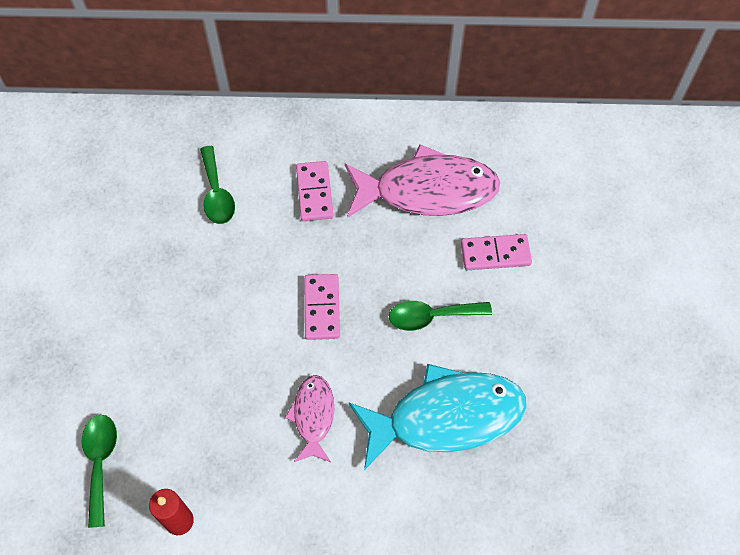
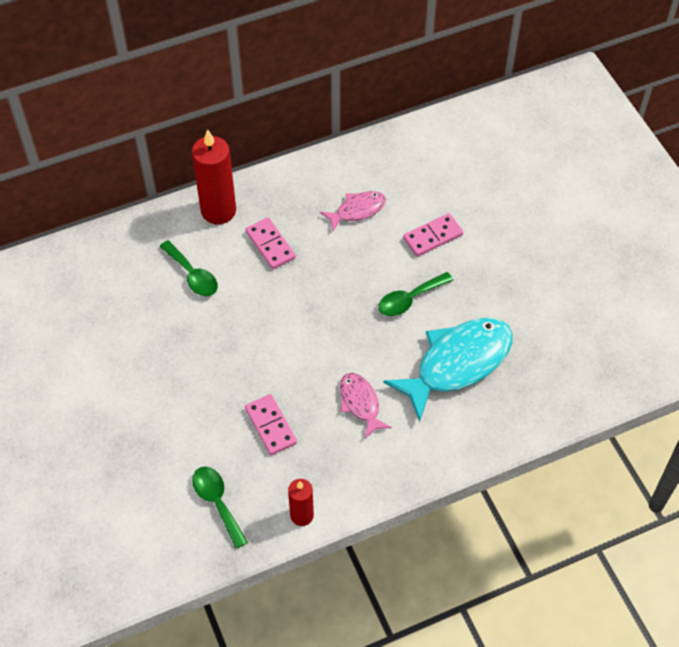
camera: 25 degrees left, 5 degrees down
(281, 134) = (218, 211): none -> red candle
(321, 308) = (324, 326): pink domino -> pink domino (270, 426)
(427, 190) = (357, 210): pink fish -> pink fish, size x0.52

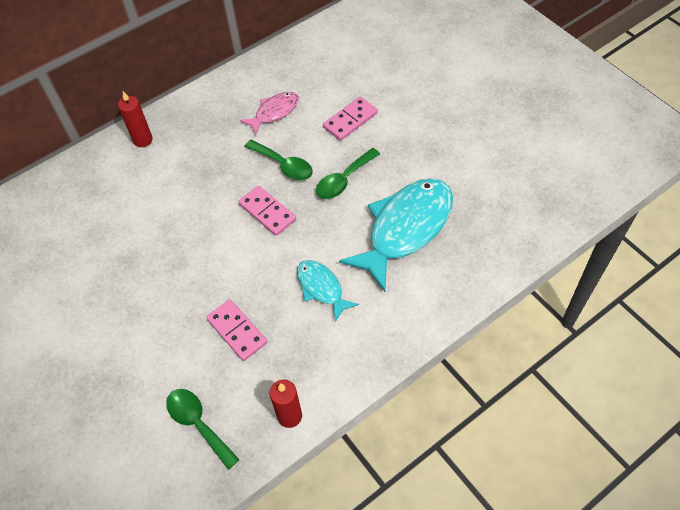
camera: 10 degrees left, 0 degrees up
(192, 275) = (129, 203): green spoon -> green spoon (284, 165)
(218, 211) = (143, 140): red candle -> red candle, size x0.57
(270, 245) = (199, 160): pink domino -> pink domino (267, 212)
(360, 403) = (321, 288): pink fish -> turquoise fish

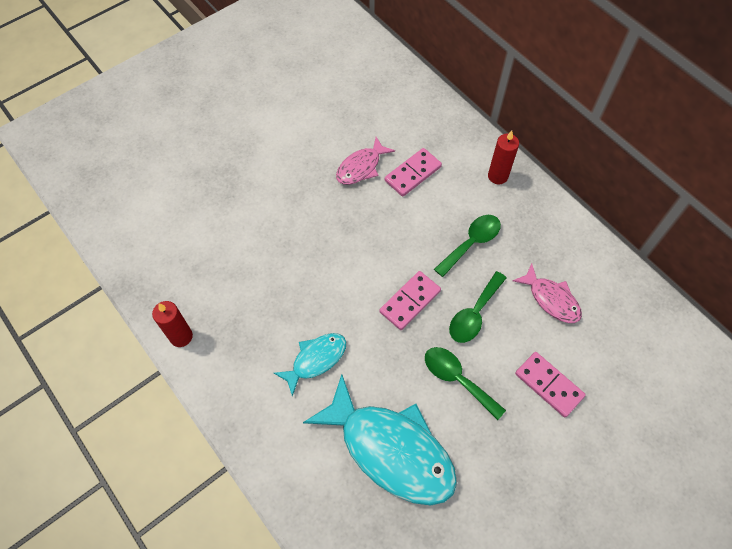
camera: 85 degrees right, 5 degrees up
(108, 251) = (361, 167): none -> pink fish
(198, 424) = (183, 261): green spoon -> green spoon (471, 243)
(237, 331) = (271, 284): pink domino -> pink domino (412, 173)

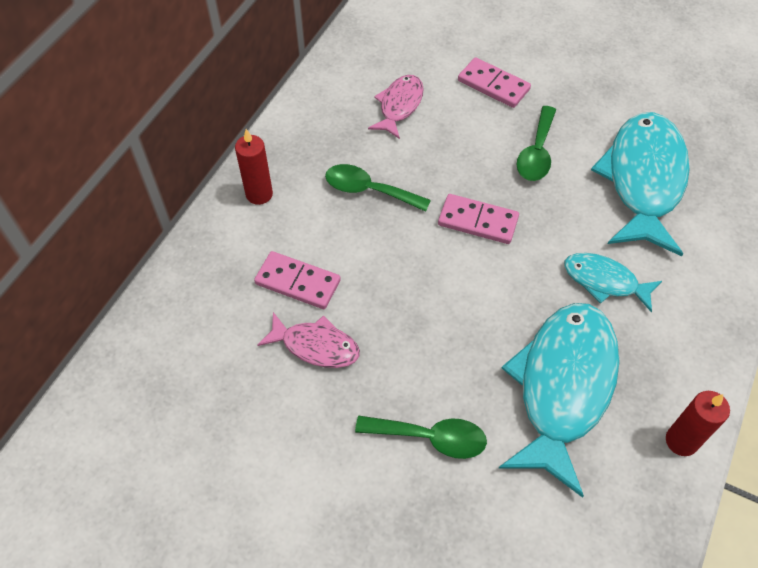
camera: 115 degrees left, 5 degrees down
(256, 287) = (562, 387): none -> turquoise fish
(474, 314) = (456, 161): green spoon -> green spoon (430, 438)
(549, 385) = (493, 85): pink domino -> pink domino turned 75 degrees counterclockwise

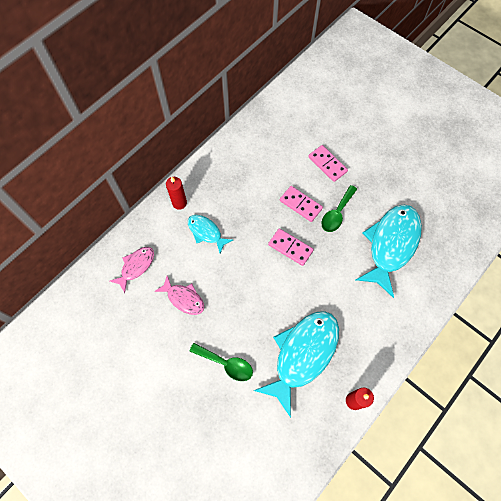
camera: 15 degrees right, 10 degrees up
(297, 282) = (185, 260): pink domino -> pink domino (300, 205)
(369, 190) = (238, 214): green spoon -> none
(399, 106) = (270, 165): pink fish -> pink fish (136, 266)
(604, 281) = (346, 300): turquoise fish -> turquoise fish (206, 232)

